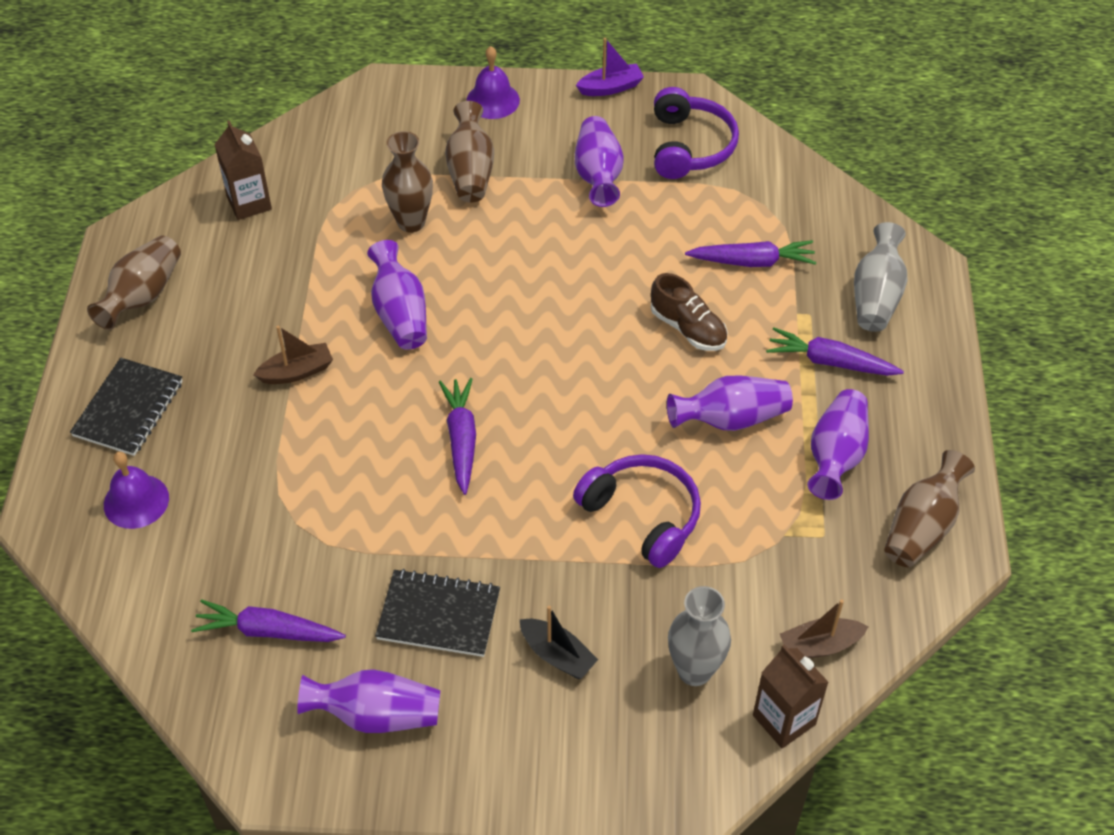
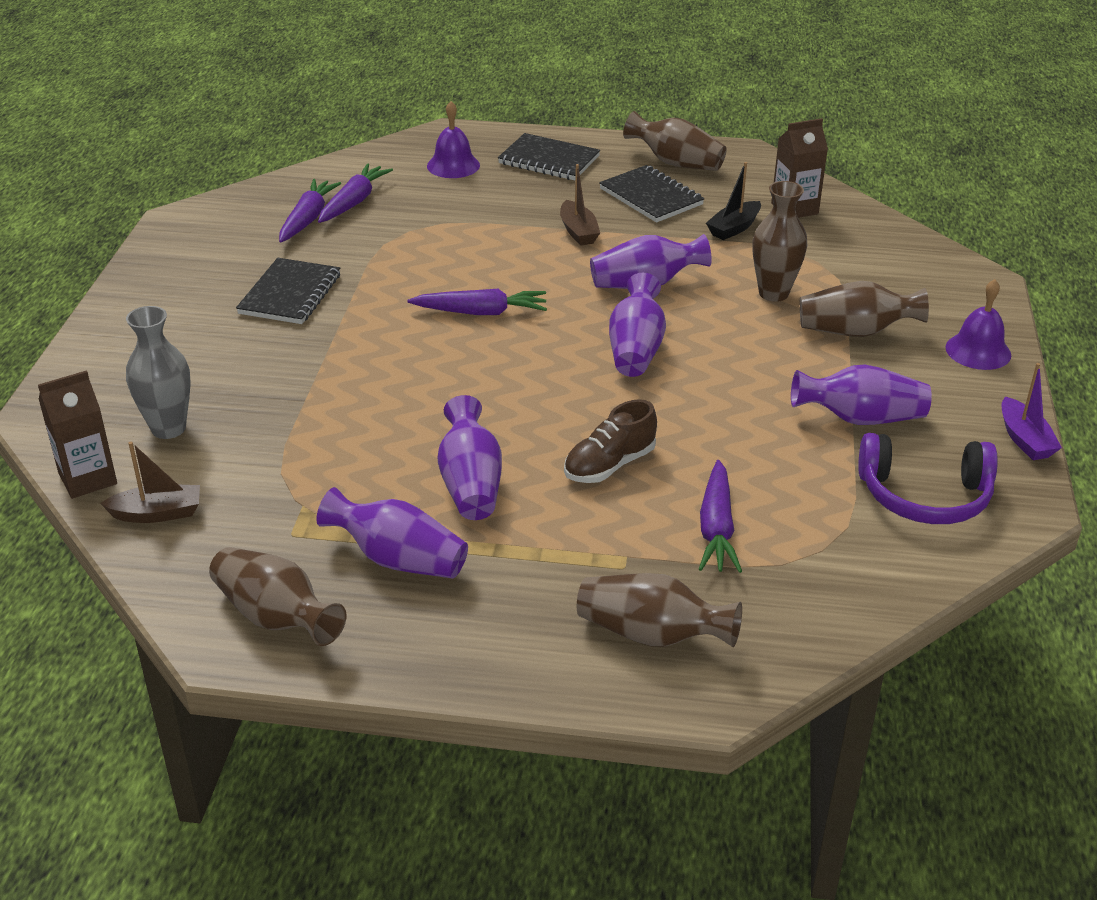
camera: 95 degrees right, 15 degrees down
(221, 314) = (651, 197): none -> black notebook
(376, 715) = (208, 263): purple vase -> purple vase (636, 349)
(557, 655) = (222, 352): black boat -> black boat (734, 228)
(642, 515) = (359, 412): purple headphones -> none
(820, 645) = (157, 513): brown boat -> brown boat turned 90 degrees clockwise
(830, 362) = (542, 575): purple carrot -> purple carrot (353, 202)
(876, 296) = (652, 634): grey vase -> brown vase

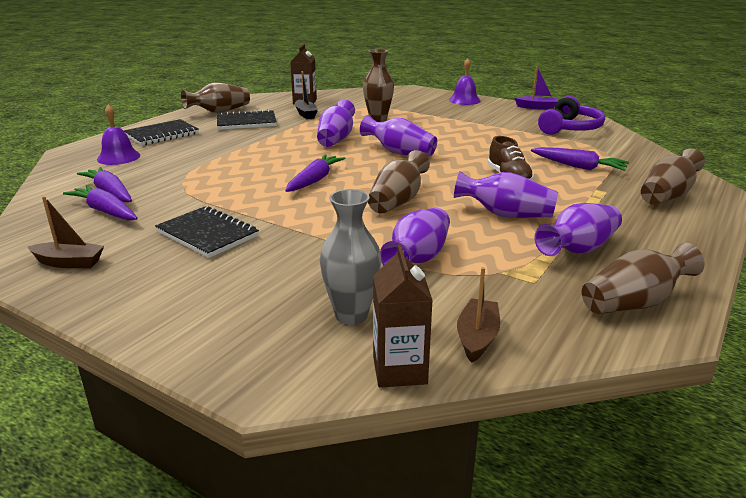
camera: 65 degrees left, 10 degrees down
(578, 231) = (257, 143): brown boat -> brown boat (69, 263)
(855, 331) = (429, 113): brown vase -> brown vase (397, 201)
(860, 418) = (502, 126): purple vase -> purple vase (418, 258)

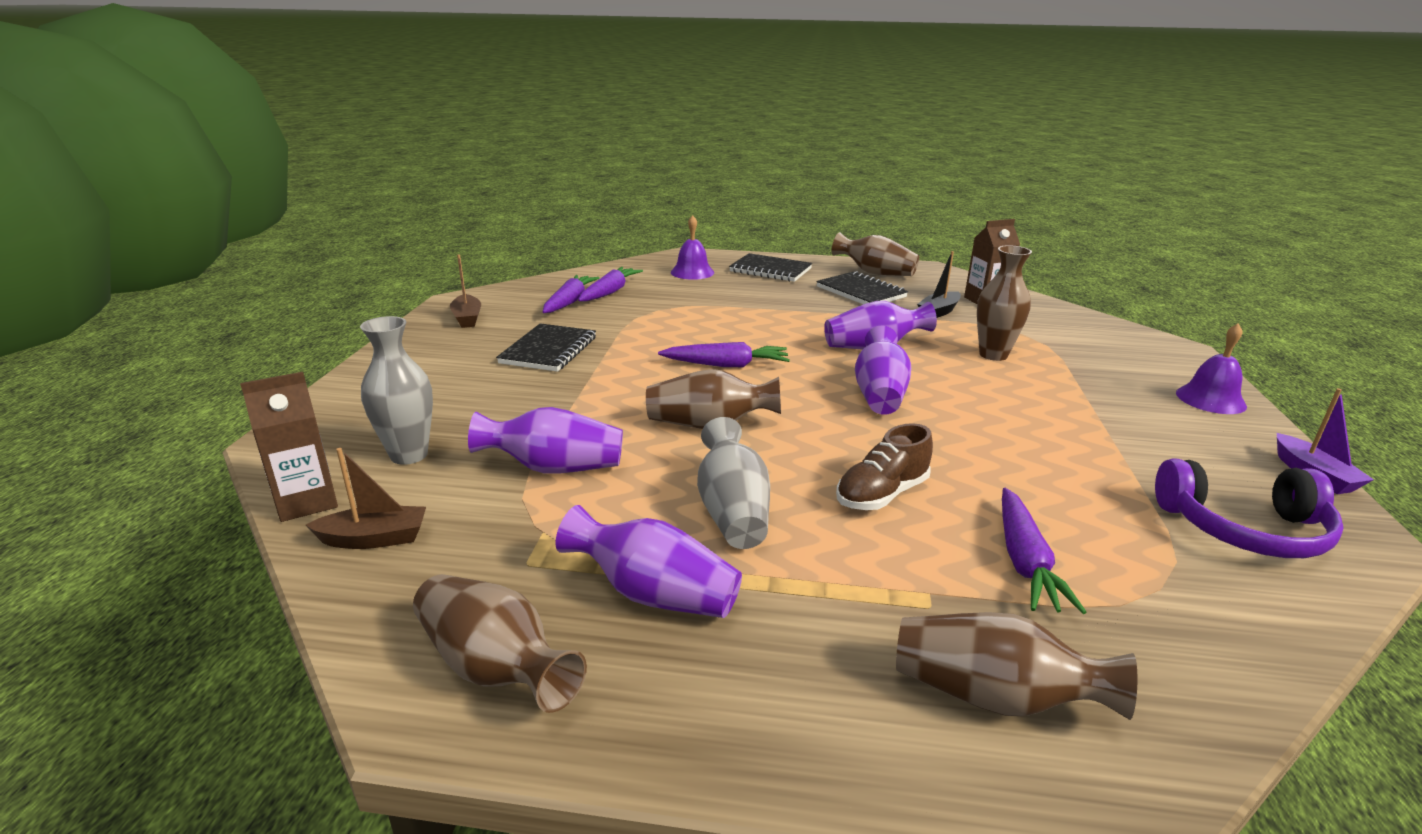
camera: 65 degrees right, 0 degrees up
(505, 214) = (732, 511): purple vase -> grey vase

